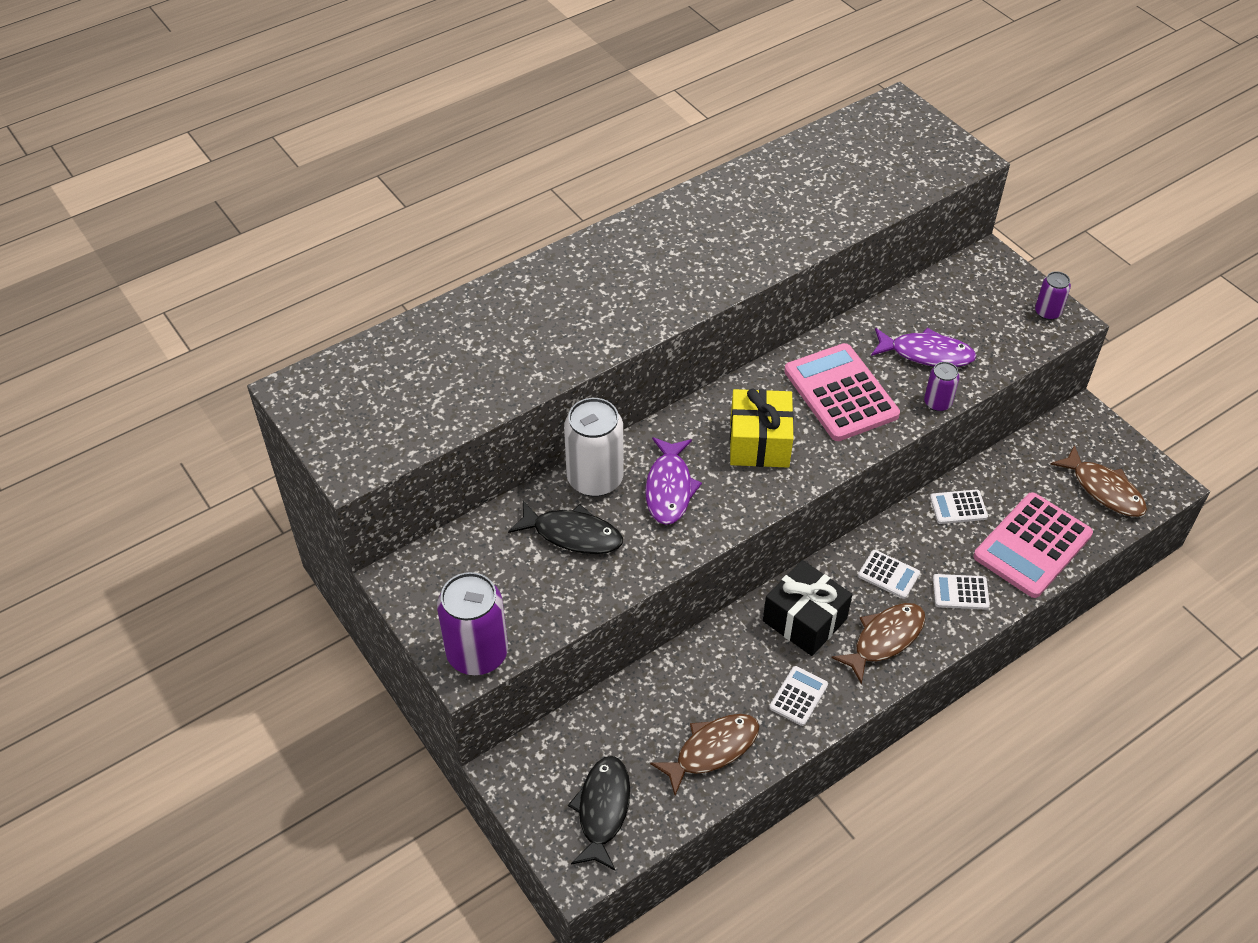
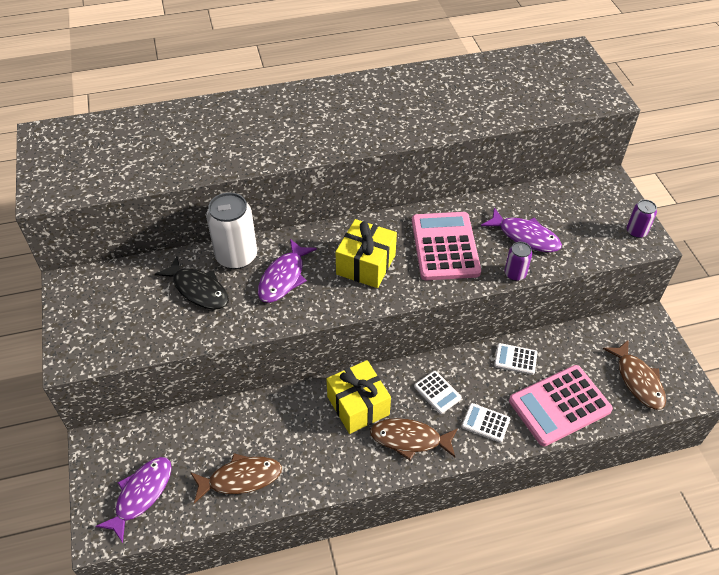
camera: 20 degrees right, 0 degrees up
(477, 653) = (85, 352): purple can -> none
(602, 810) = (141, 495): black fish -> purple fish
(798, 696) = (324, 460): white calculator -> none
(804, 620) = (358, 405): black gift -> yellow gift
(884, 639) = (409, 439): brown fish -> brown fish turned 150 degrees counterclockwise

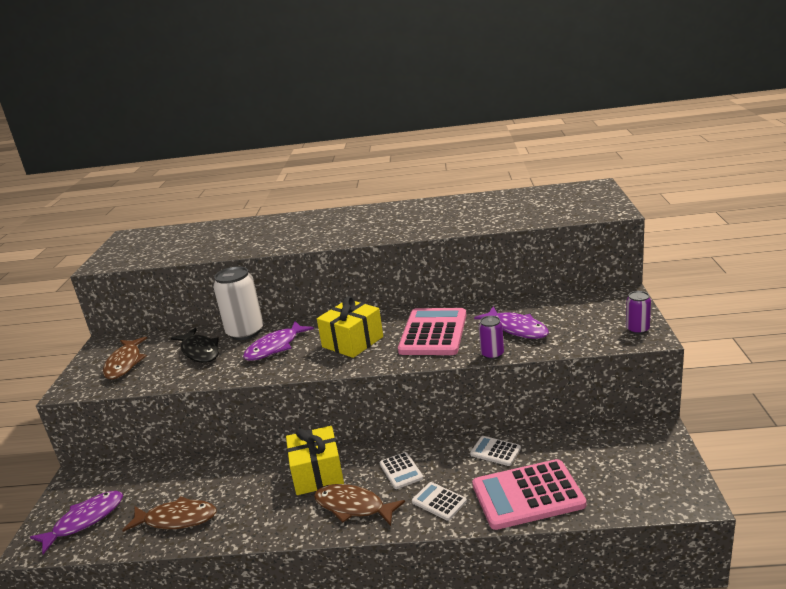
camera: 20 degrees right, 25 degrees down
(638, 380) = (628, 482): brown fish -> brown fish (125, 363)

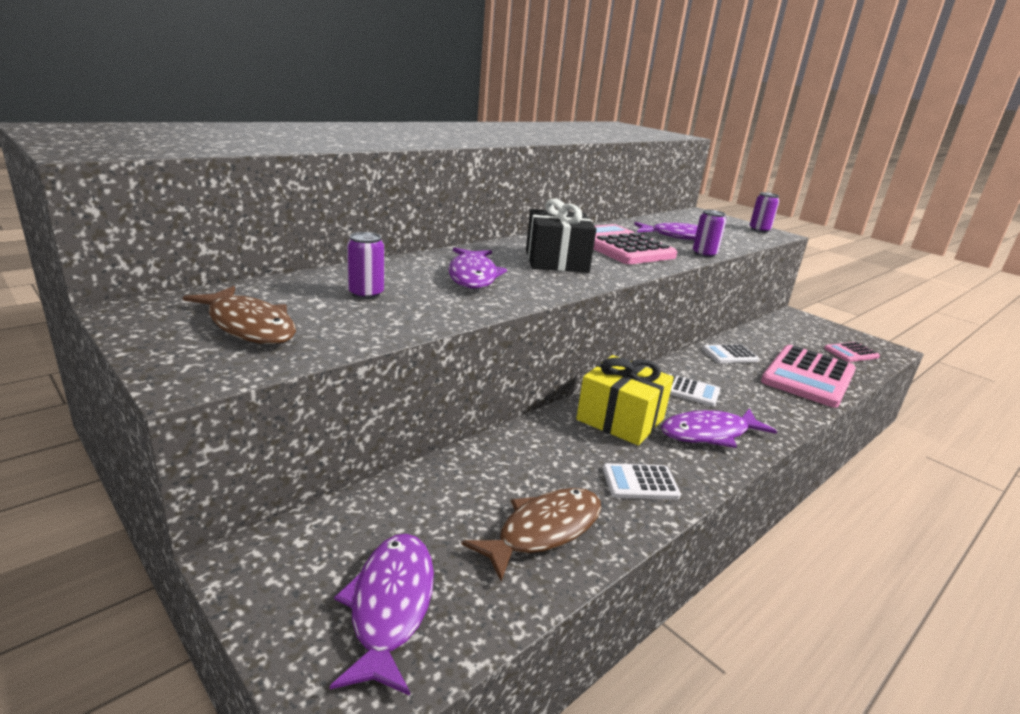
camera: 50 degrees left, 0 degrees up
(200, 351) = (366, 294): black fish -> purple can
(245, 332) = (394, 268): white can -> none
(352, 342) = (556, 261): yellow gift -> black gift
(353, 507) = (709, 434): brown fish -> purple fish
(439, 501) = (764, 403): white calculator -> white calculator (640, 483)
(631, 489) = (851, 353): none -> pink calculator

